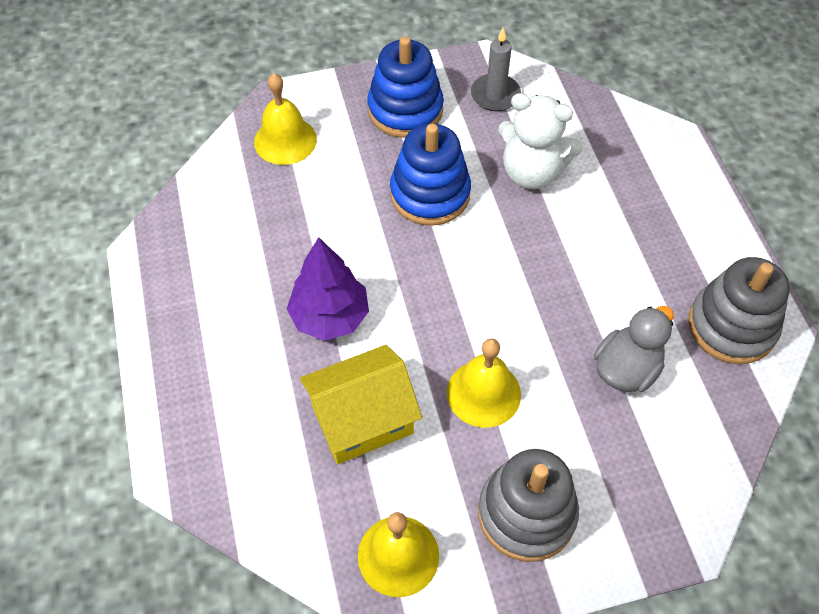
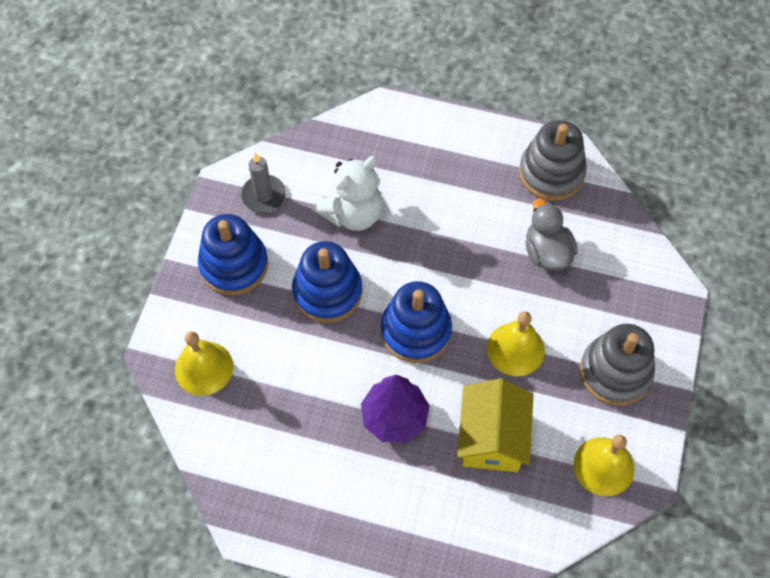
camera: 60 degrees left, 5 degrees up
(440, 289) = (416, 331): none -> blue stacking toy

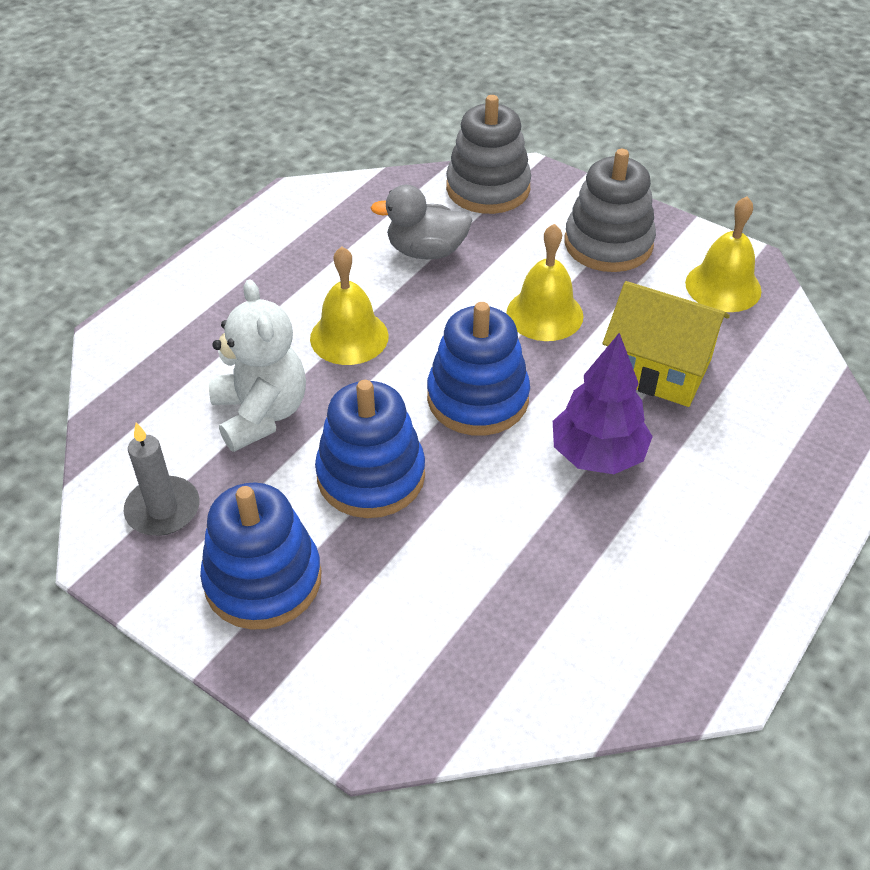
camera: 70 degrees left, 15 degrees down
(204, 368) = (427, 669): yellow bell -> yellow bell (349, 337)
(551, 173) = (320, 217): grey stacking toy -> grey stacking toy (488, 188)

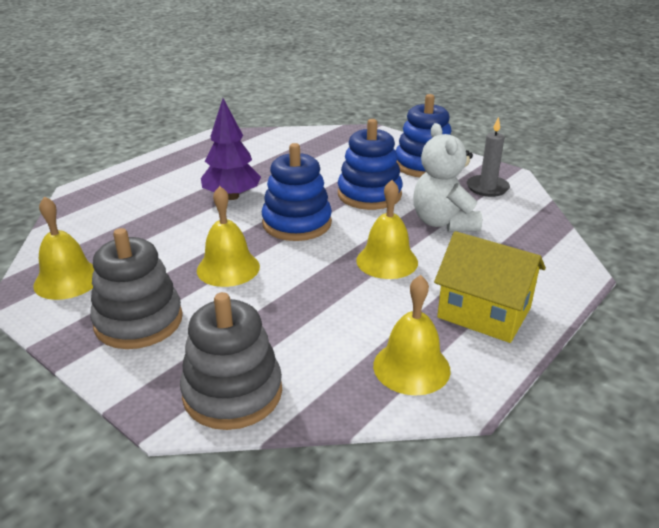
camera: 175 degrees left, 15 degrees down
(333, 216) = (411, 367): none -> yellow bell
(426, 251) = (316, 324): grey duck -> none
(658, 369) = (165, 232): yellow house -> yellow house (484, 313)

